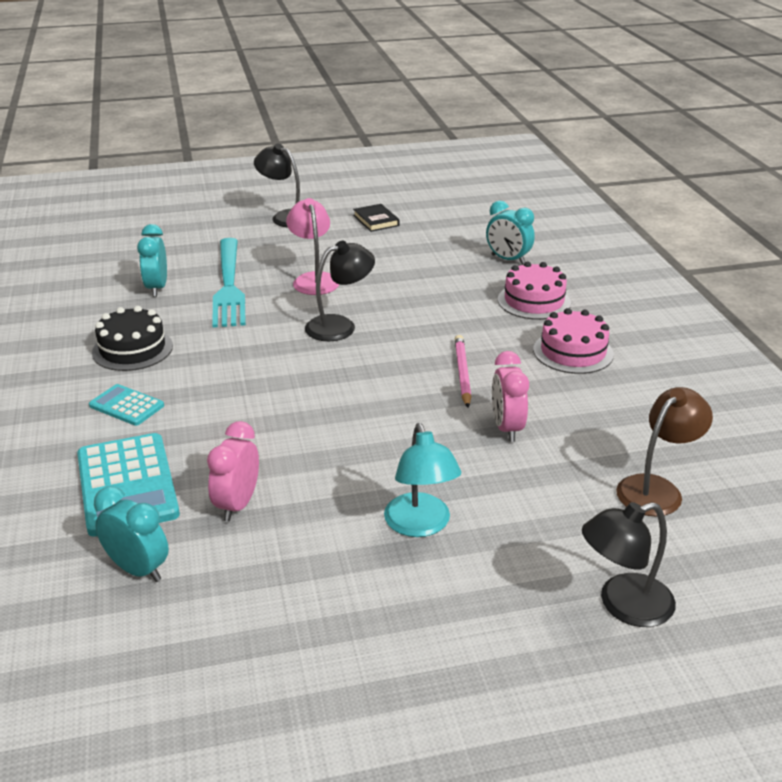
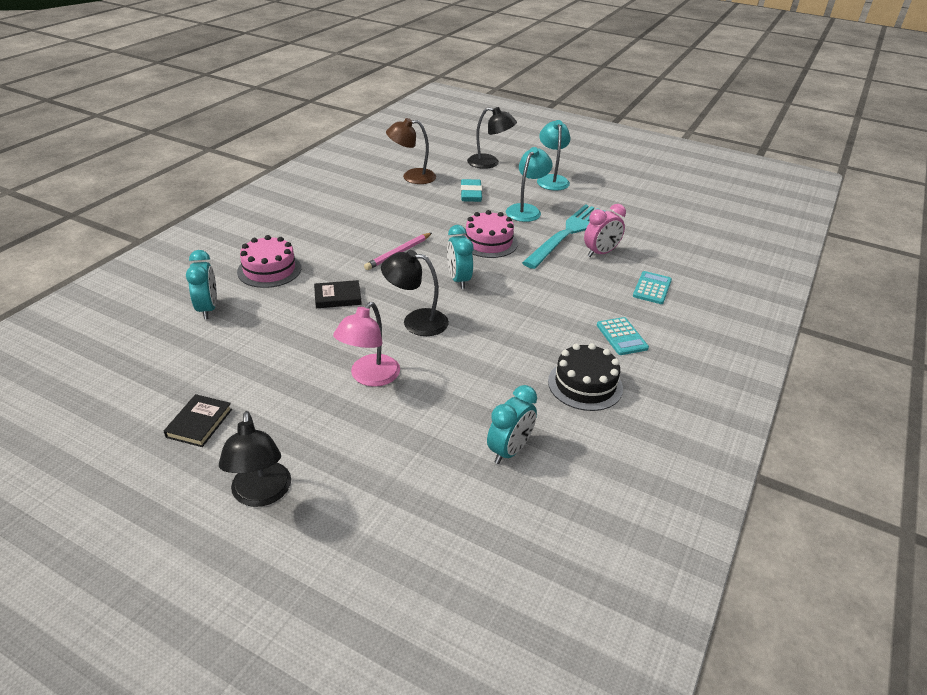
camera: 140 degrees left, 5 degrees up
(127, 485) = (652, 288): turquoise calculator -> turquoise calculator, size x0.54
(138, 569) = (669, 251): turquoise clock -> turquoise clock (458, 280)
(228, 285) = (443, 414): turquoise fork -> turquoise fork (567, 234)
(436, 311) = (337, 297): none -> black book
(473, 632) = (552, 179): none -> turquoise lamp
(506, 428) = (427, 221): pink clock -> none
(533, 507) = (471, 194): none -> turquoise eraser
(573, 352) = (321, 233): pink cake -> pink cake (488, 242)

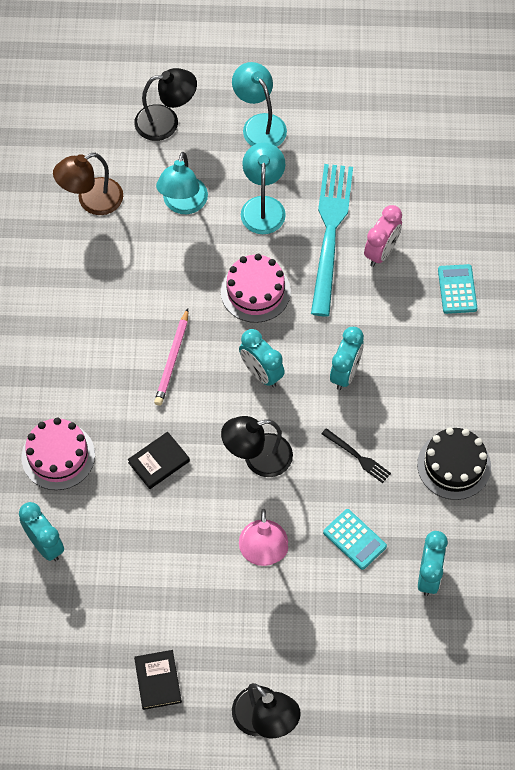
camera: 25 degrees left, 25 degrees up
(471, 194) = (183, 204): turquoise eraser -> turquoise lamp
(500, 349) = (357, 456): none -> black fork
(526, 301) = (345, 373): none -> turquoise clock
(621, 337) = (458, 382): turquoise calculator -> turquoise calculator (354, 539)

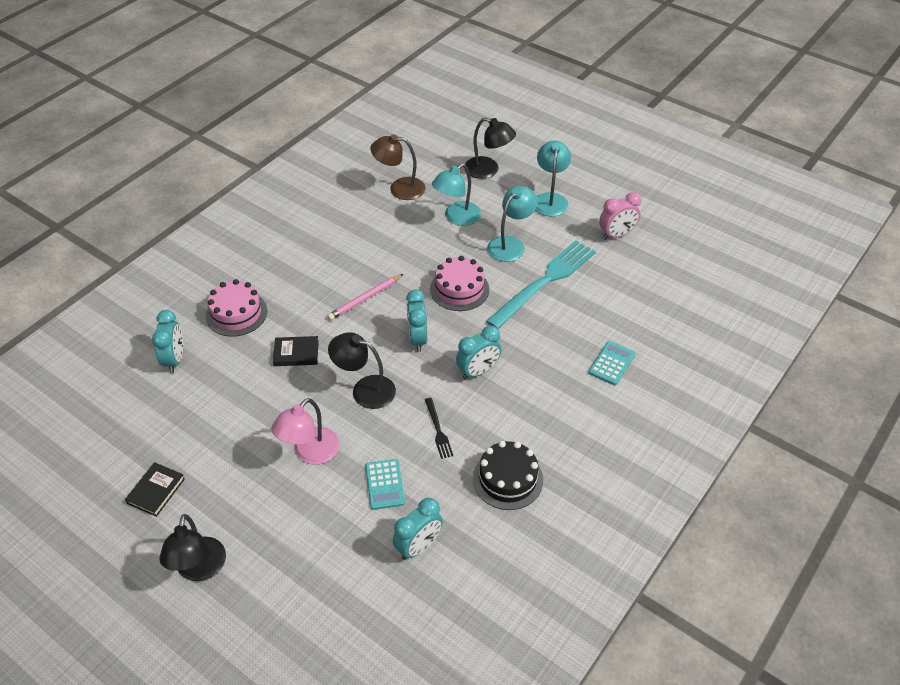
camera: 35 degrees right, 15 degrees down
(381, 252) = (572, 311): pink clock -> pink clock (616, 235)

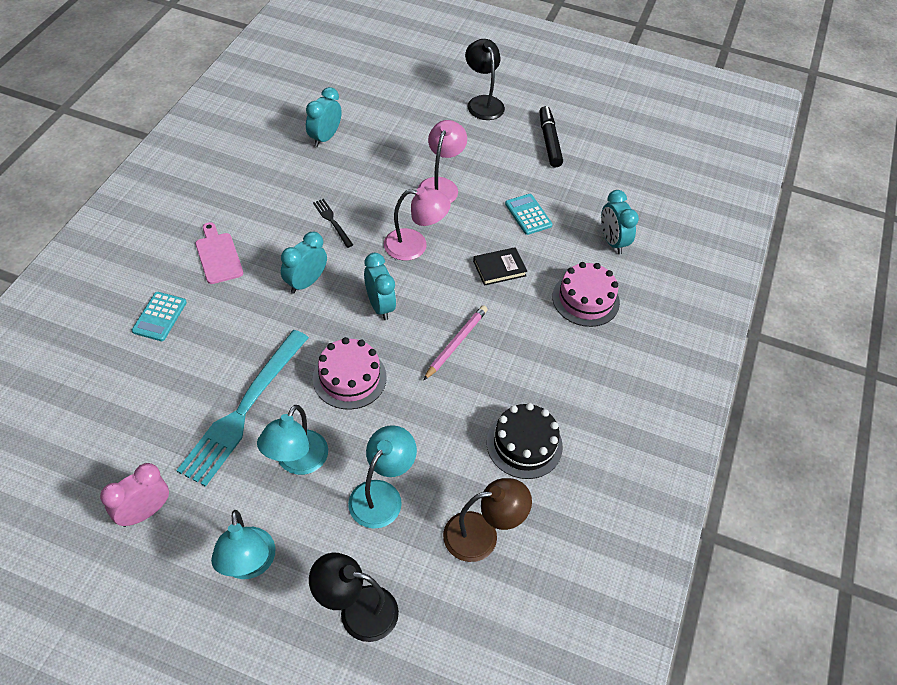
camera: 160 degrees right, 5 degrees up
(156, 491) = (549, 141): black book -> black marker
(365, 389) = (415, 245): black lamp -> pink lamp
(385, 484) = (366, 173): turquoise calculator -> turquoise calculator (528, 214)
(507, 479) = (260, 193): black cake -> black cake (524, 444)
(557, 412) = (218, 256): none -> pink cutting board

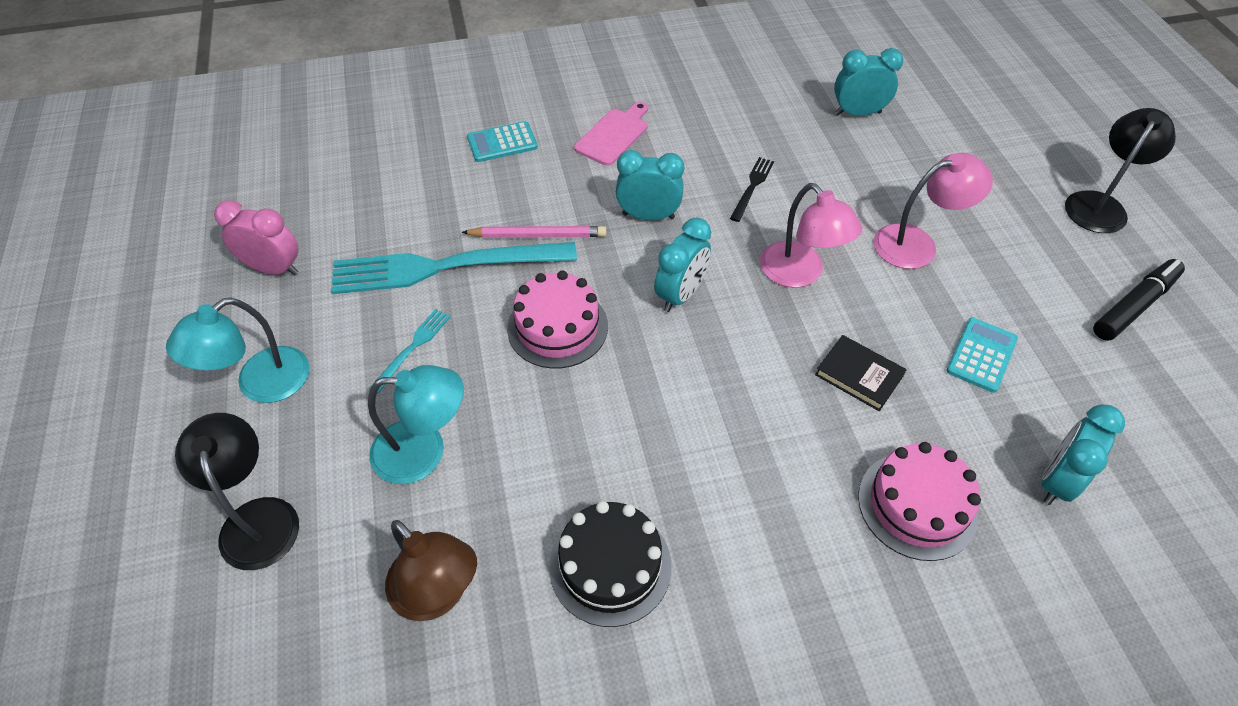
camera: 60 degrees right, 0 degrees up
(297, 462) = (412, 348): turquoise lamp -> turquoise fork
(456, 343) = (698, 398): pink pencil -> pink pencil (538, 235)

